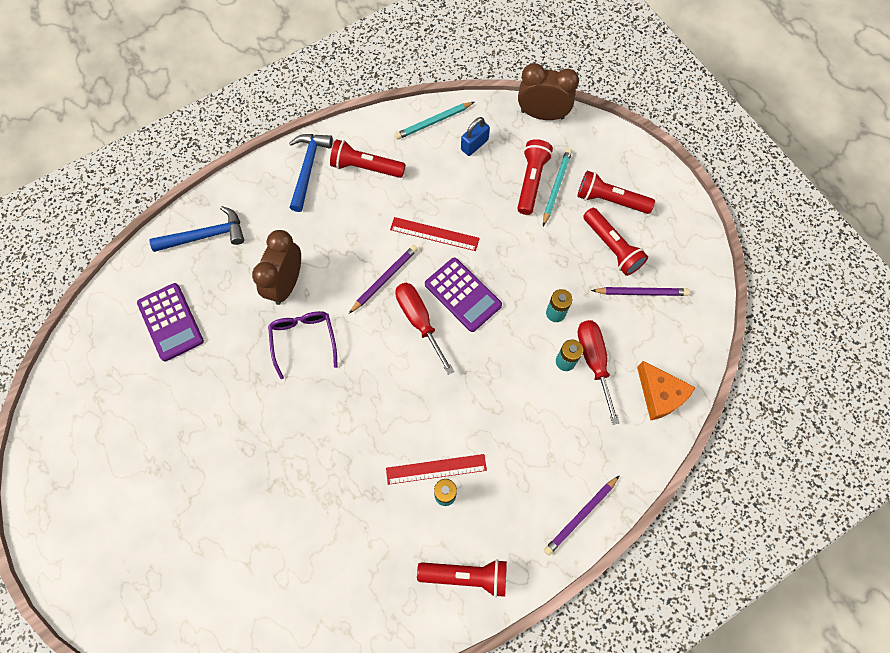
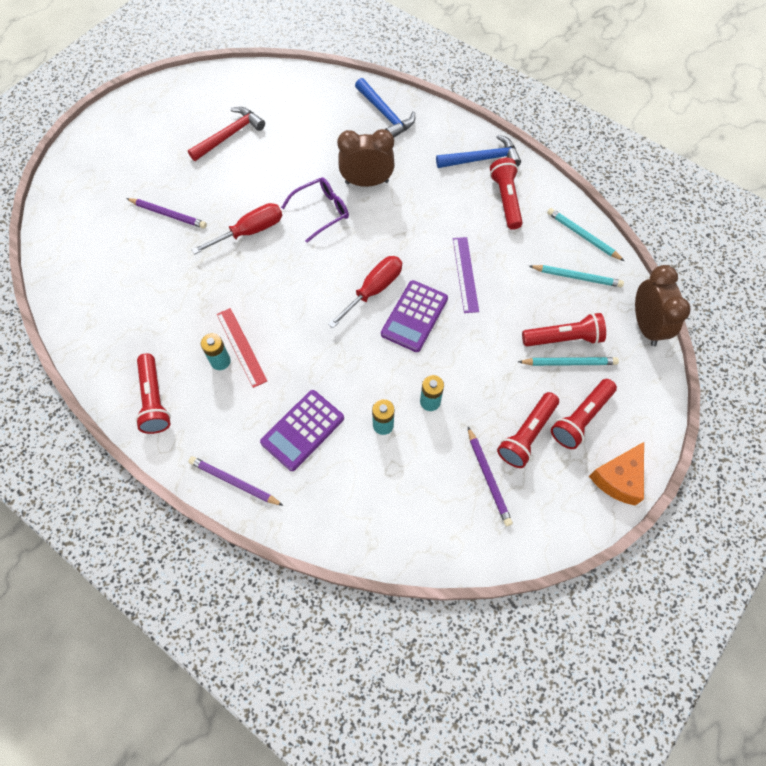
camera: 70 degrees right, 5 degrees down
(152, 407) = (229, 135): none -> red hammer
(171, 322) = (302, 121): purple calculator -> purple calculator (303, 430)
(385, 279) = (403, 250): purple pencil -> purple pencil (168, 214)
(434, 234) = (465, 274): red ruler -> purple ruler
(474, 145) = (577, 277): blue padlock -> turquoise pencil
(594, 361) = (393, 452): red screwdriver -> red screwdriver (250, 231)
(610, 200) = (581, 418): red flashlight -> red flashlight turned 135 degrees counterclockwise
(660, 395) = (382, 526): orange cheese -> orange cheese (618, 478)

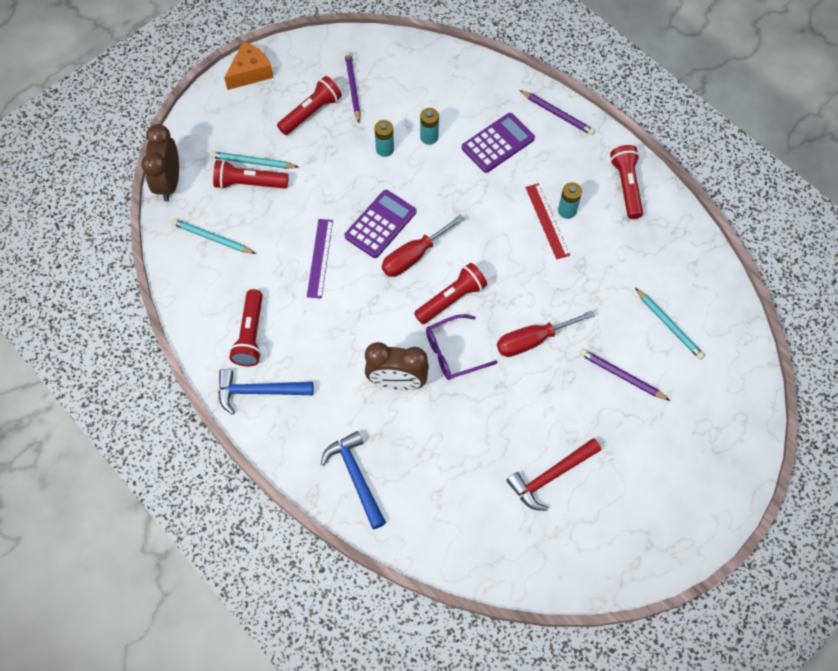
camera: 170 degrees left, 0 degrees up
(581, 418) = (261, 118): red flashlight -> red flashlight (451, 299)
(582, 236) = (187, 280): turquoise pencil -> turquoise pencil (669, 325)

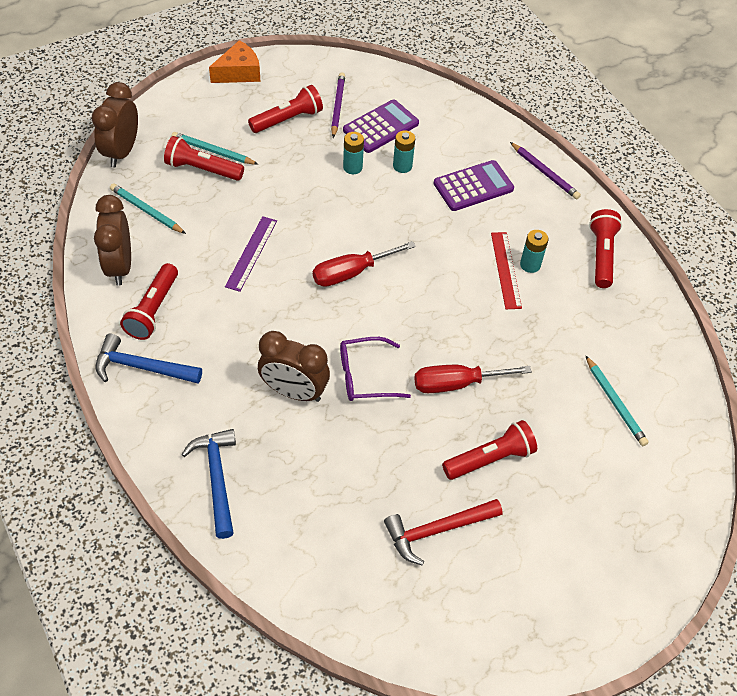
camera: 10 degrees right, 10 degrees down
(206, 299) = (119, 266): none -> brown clock
(380, 224) = (325, 235): purple calculator -> purple calculator (380, 127)
(451, 299) = (379, 323): red flashlight -> red flashlight (490, 459)
(621, 376) = (547, 443): purple pencil -> none

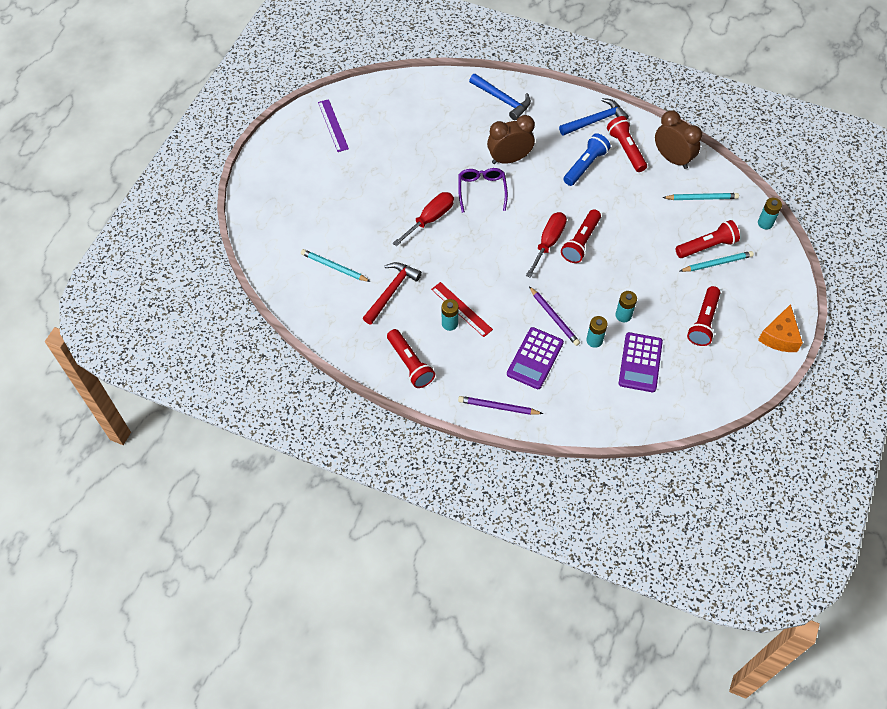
camera: 145 degrees right, 5 degrees up
(121, 152) = (765, 223): brown clock -> turquoise battery
(218, 323) = (585, 165): none -> blue flashlight
(251, 253) = (615, 215): purple ruler -> purple ruler (333, 125)
(337, 106) = (686, 358): purple pencil -> purple pencil (554, 317)
(365, 376) = (482, 190): purple glasses -> purple glasses turned 45 degrees counterclockwise
(437, 530) = (378, 144): red hammer -> red hammer (391, 292)
(490, 459) = (380, 192): red flashlight -> red flashlight (581, 242)

